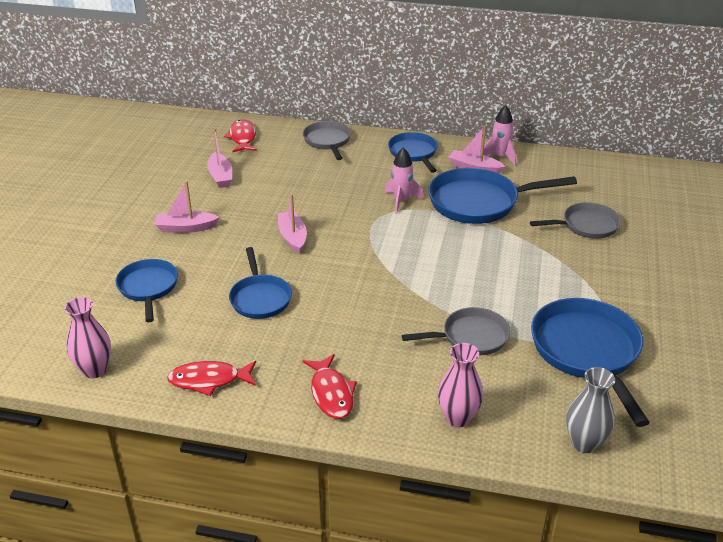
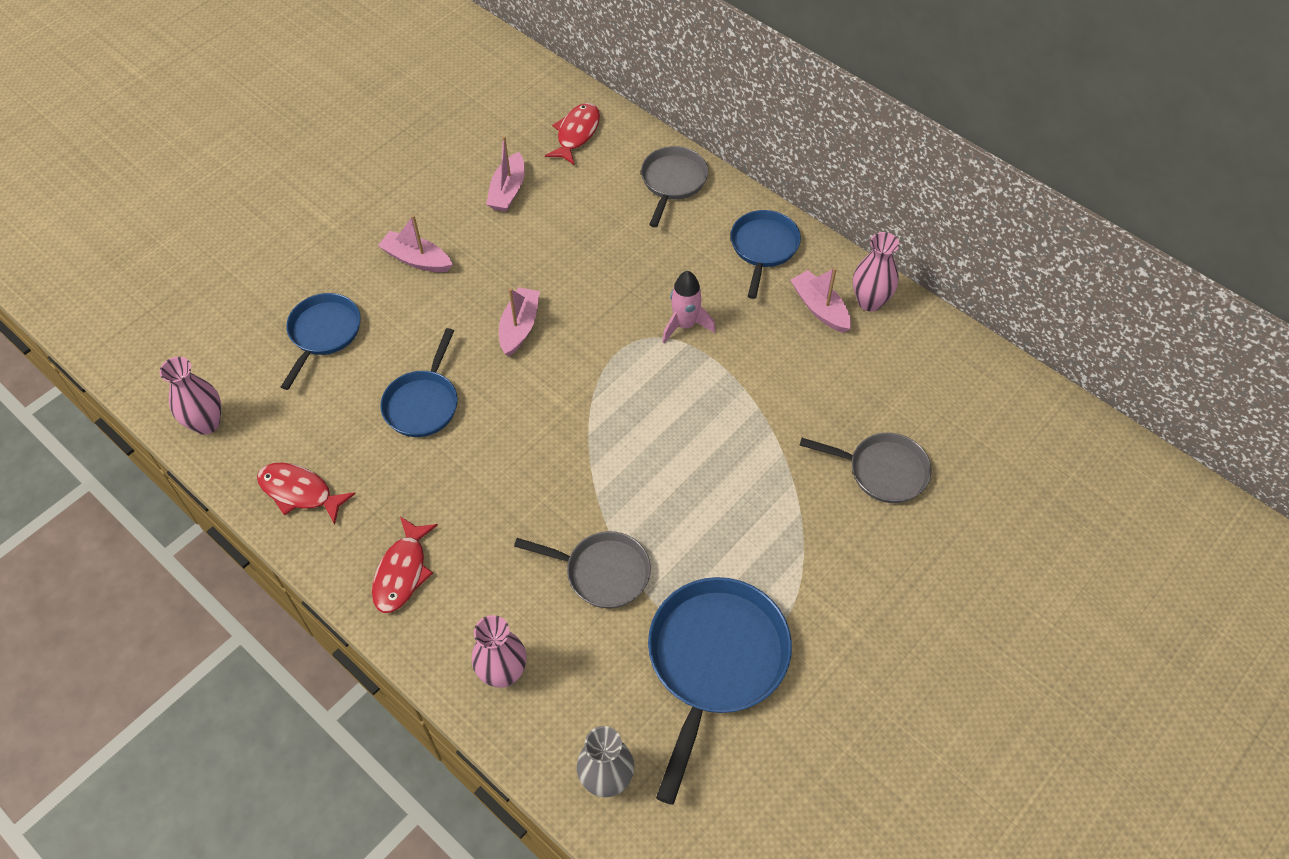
camera: 30 degrees right, 20 degrees up
(479, 202) = (778, 369): blue pan -> none
(500, 157) = (870, 301): pink rocket -> pink vase

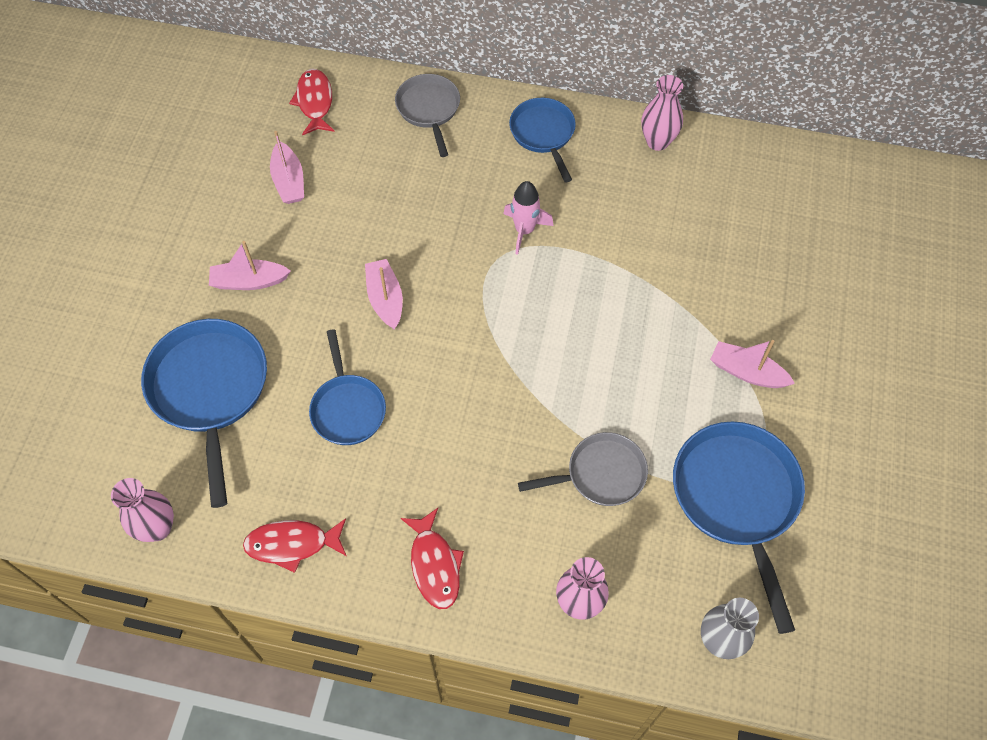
camera: 30 degrees left, 5 degrees up
(323, 333) = (210, 390): blue pan -> blue pan, size x1.64
(820, 308) = (623, 165): pink boat -> pink boat (747, 372)
(882, 471) = (758, 277): grey pan -> none

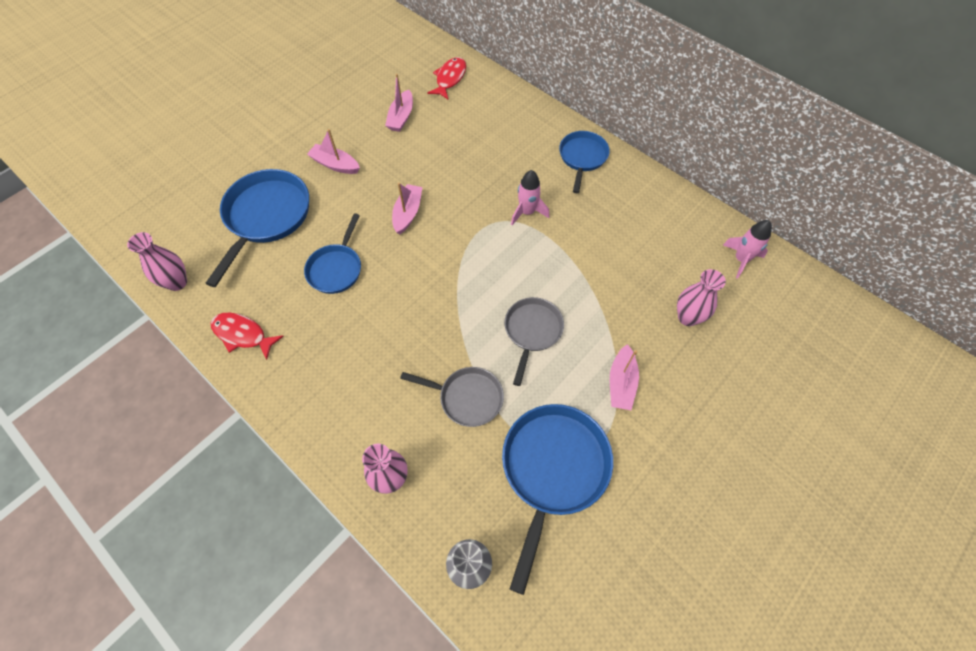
camera: 30 degrees right, 0 degrees up
(429, 109) = (517, 112): grey pan -> grey pan (532, 331)
(434, 565) = (316, 397): red fish -> none
(657, 141) = (659, 196): pink vase -> pink vase (687, 317)
(747, 372) = (621, 383): pink boat -> pink boat turned 135 degrees counterclockwise
(784, 175) = (741, 259): none -> pink rocket

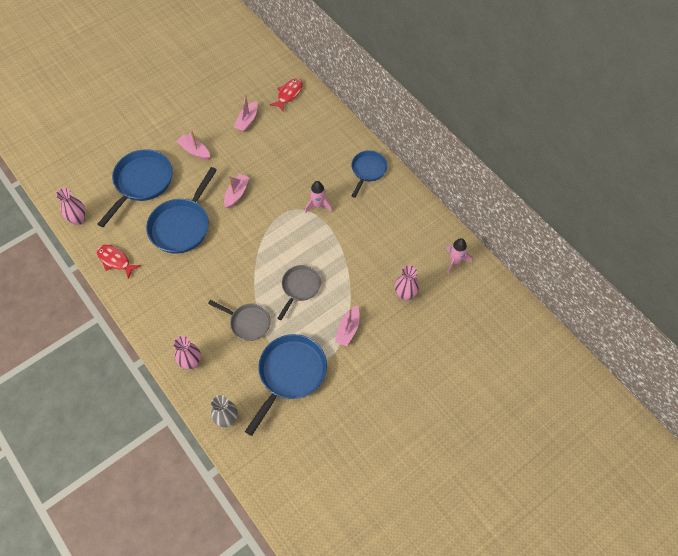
camera: 10 degrees right, 0 degrees up
(336, 268) = (182, 226): blue pan -> blue pan, size x1.64

